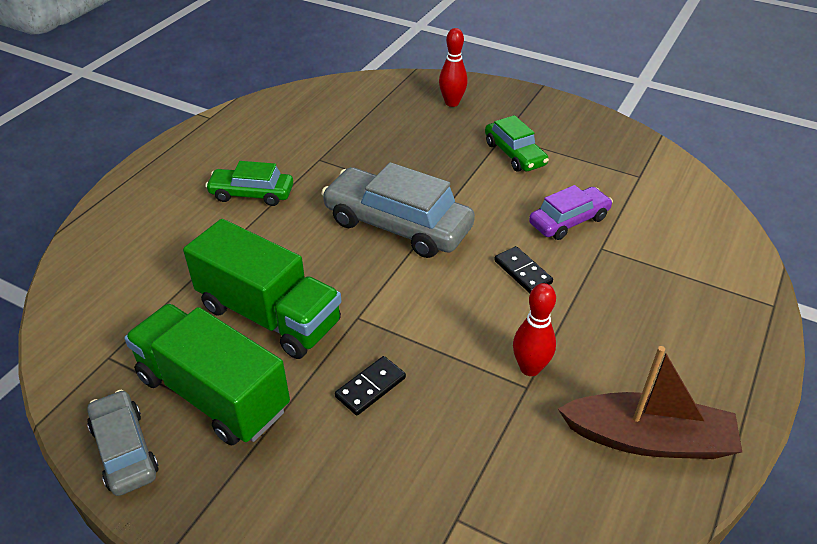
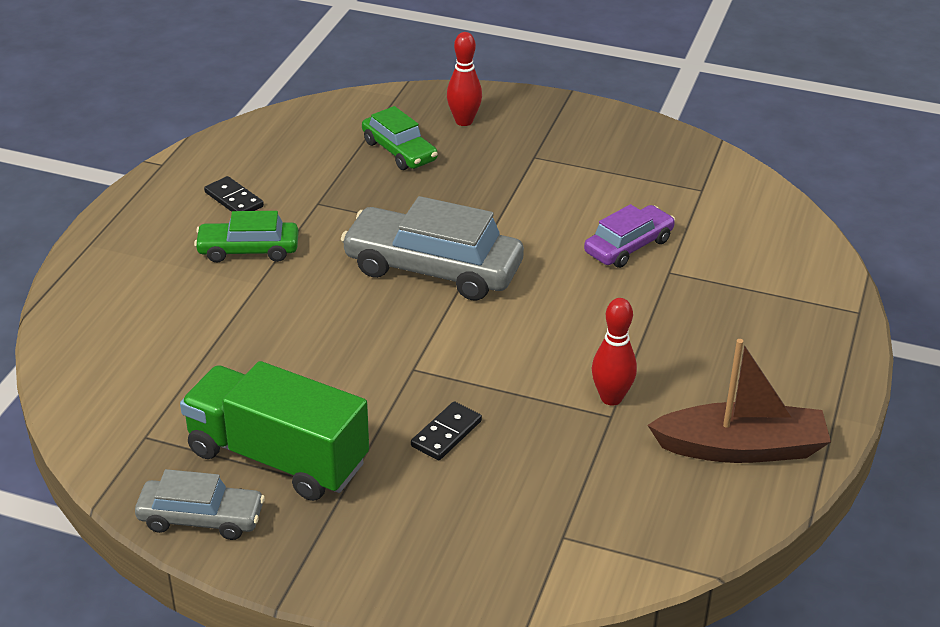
camera: 10 degrees left, 5 degrees down
(125, 450) = (201, 518): grey car -> grey car turned 135 degrees clockwise
(269, 315) = (313, 376): green truck -> none
(514, 154) = (552, 176): green car -> green car (399, 151)
(522, 272) = (586, 305): black domino -> black domino (234, 199)

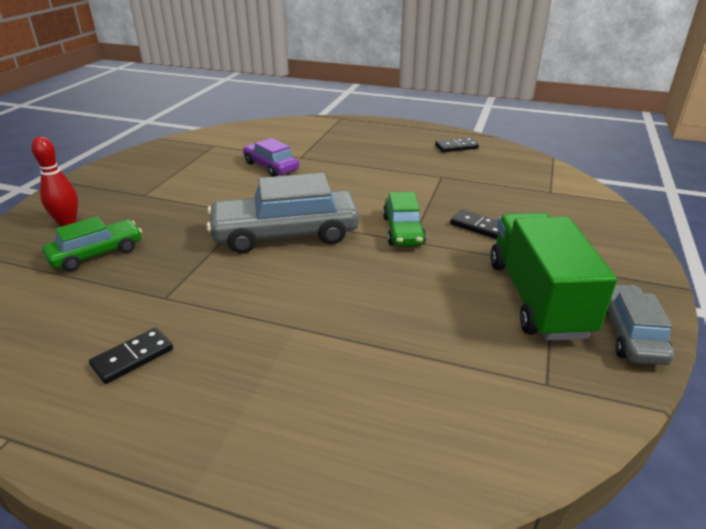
camera: 90 degrees left, 5 degrees down
(248, 250) = (237, 338): green car -> green car (403, 231)
(277, 458) = (537, 298): green truck -> green truck turned 150 degrees clockwise
(433, 269) = (285, 234): grey car -> grey car turned 60 degrees clockwise
(611, 398) = (425, 176): red bowling pin -> none
(741, 448) = (456, 147): brown boat -> black domino

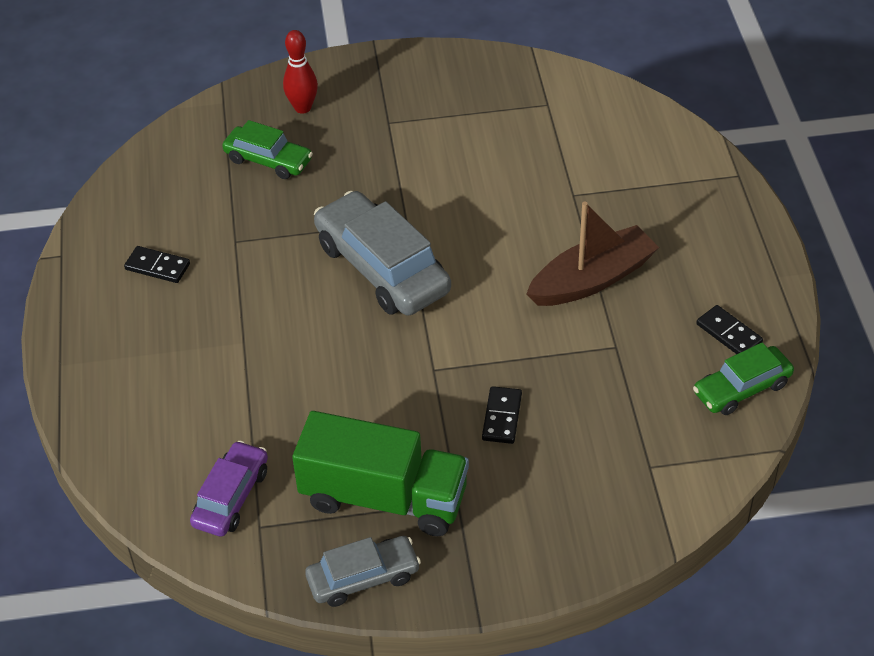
camera: 65 degrees right, 15 degrees up
(271, 167) = (526, 183): purple car -> purple car (231, 497)
(378, 169) = (592, 279): none -> brown boat
(403, 231) = (450, 356): green car -> green car (742, 388)
(537, 298) = (384, 497): green truck -> green truck turned 45 degrees clockwise

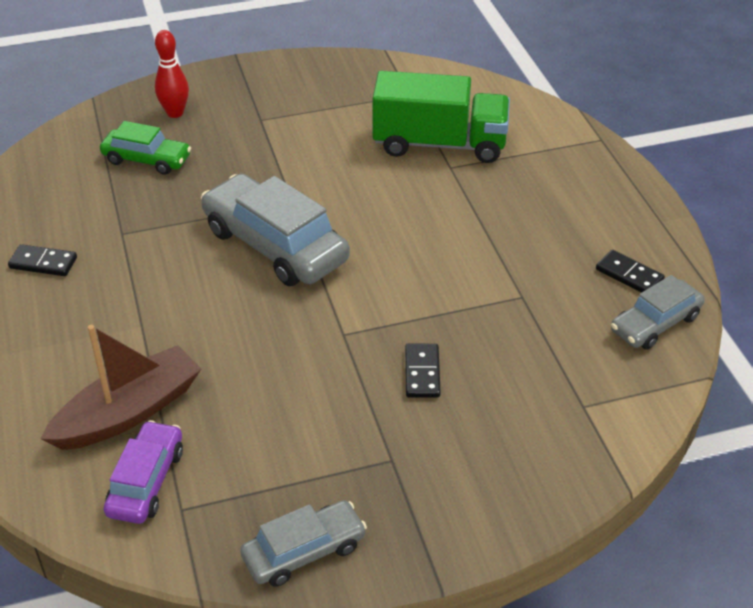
camera: 10 degrees left, 5 degrees down
(384, 497) = (313, 464): green truck -> green truck (439, 144)
(592, 279) = (485, 238): brown boat -> brown boat (128, 412)
(742, 388) = (655, 323): green car -> grey car

